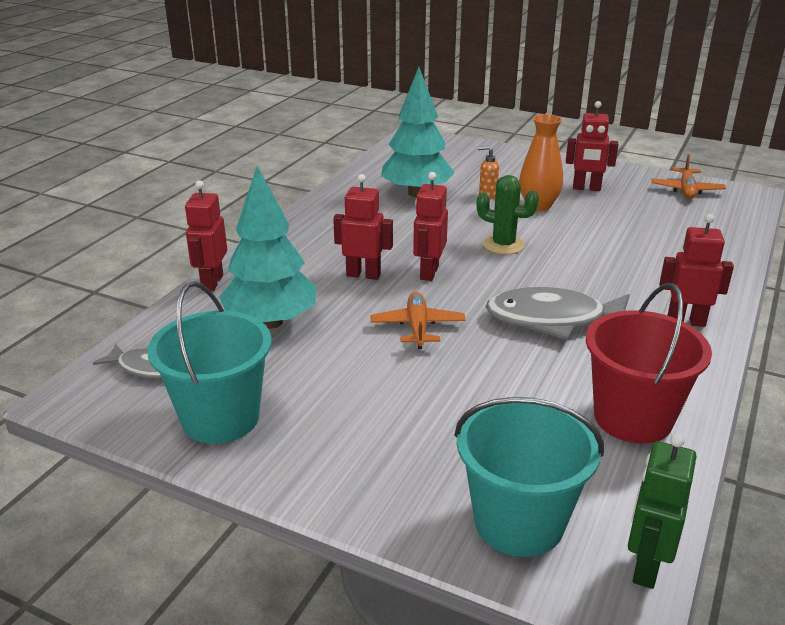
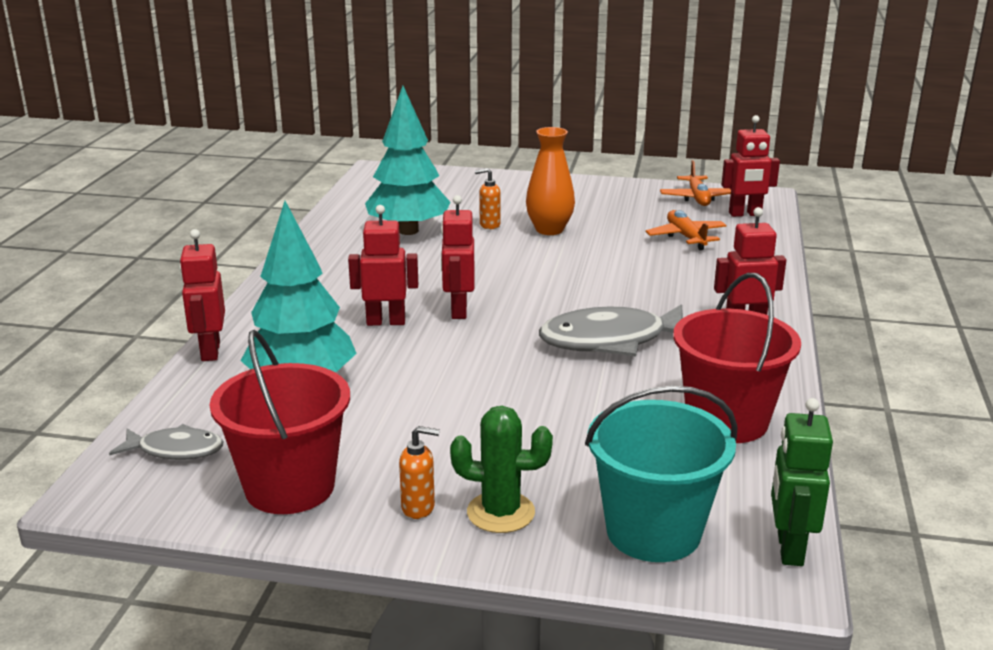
camera: 15 degrees left, 5 degrees down
(220, 418) = (290, 487): turquoise bucket -> red bucket
(318, 457) = (419, 508): none -> orange soap dispenser
(417, 327) = (470, 366): orange plane -> orange plane (686, 237)
(503, 245) = (528, 273): green cactus -> green cactus (500, 512)
(586, 188) = (593, 207): red robot -> red robot (745, 214)

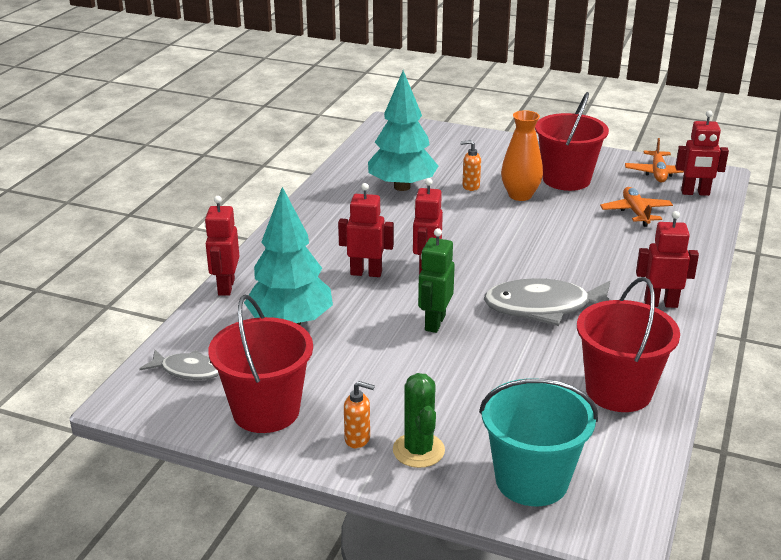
camera: 10 degrees right, 5 degrees up
(500, 512) = (418, 450): green cactus -> green cactus turned 60 degrees clockwise
(597, 211) = (566, 179): none -> red bucket
(789, 549) = (634, 507): green robot -> green robot (434, 323)

